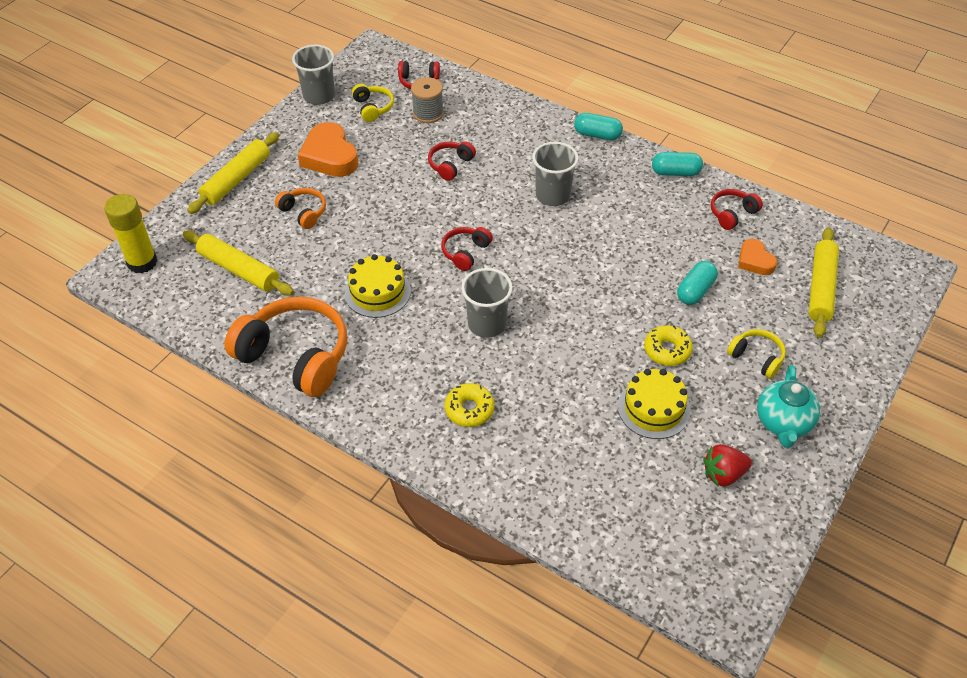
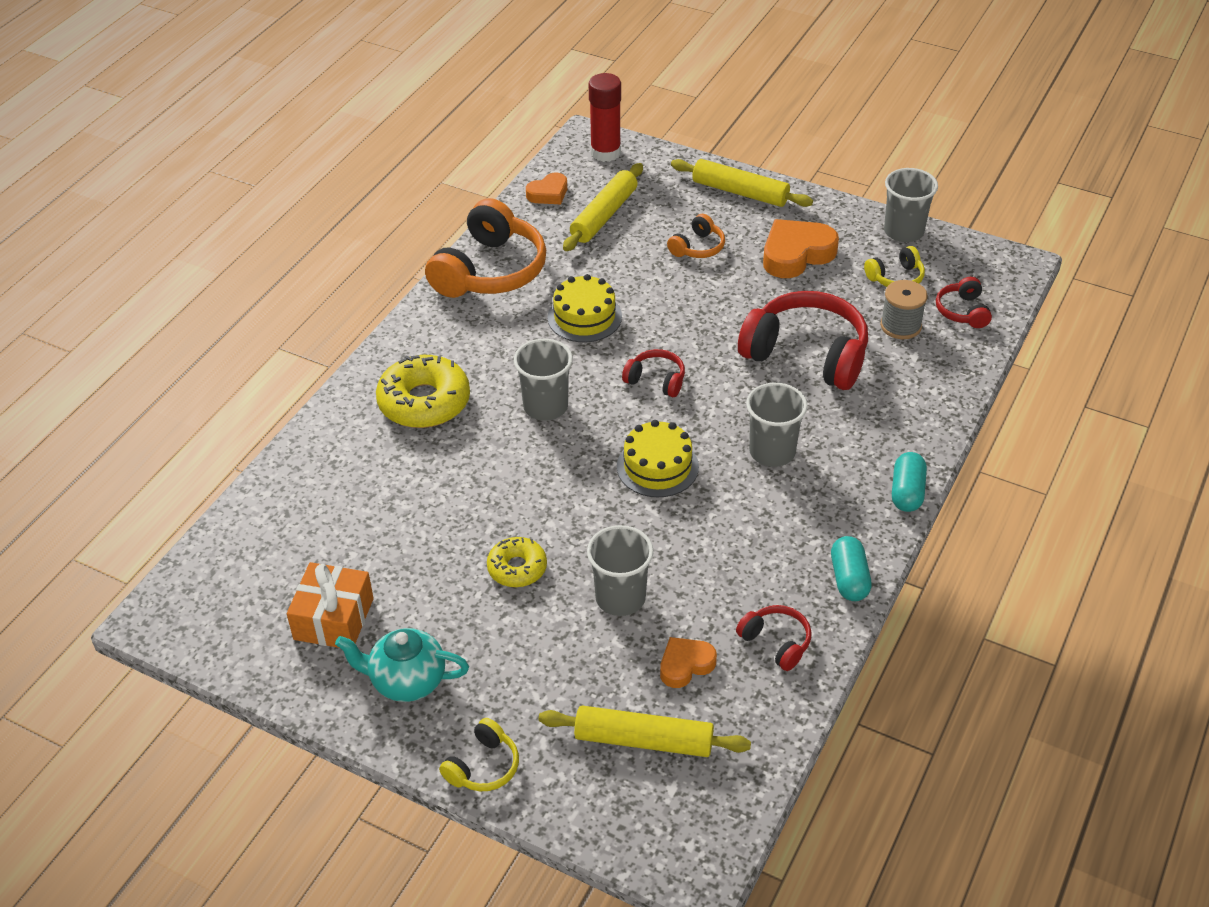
camera: 85 degrees right, 5 degrees down
(142, 262) = (605, 152): yellow glue stick -> red glue stick
(191, 307) = (548, 193): none -> orange heart
(450, 165) = (806, 354): red headphones -> red headphones, size x2.09
(469, 409) = (424, 402): yellow donut -> yellow donut, size x1.72
(654, 408) = (428, 556): yellow cake -> yellow cake (657, 466)
(695, 291) = (620, 598): turquoise capsule -> grey cup
(723, 474) = (334, 619): red strawberry -> orange gift
(757, 357) = (510, 659): yellow headphones -> yellow headphones (483, 766)

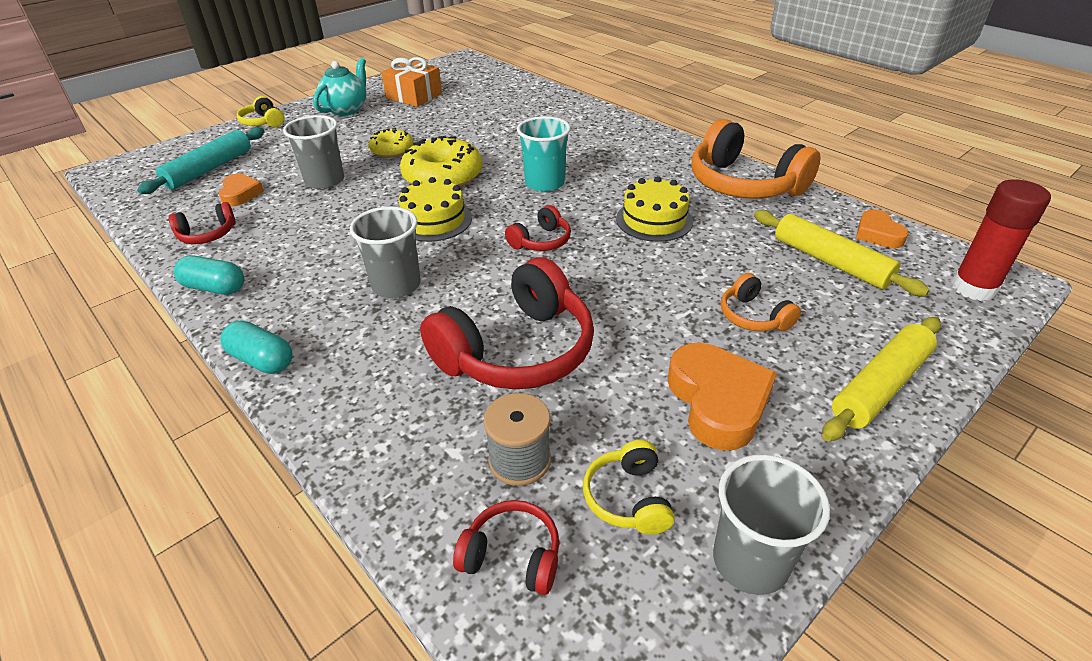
camera: 110 degrees right, 5 degrees down
(424, 402) = (583, 139): yellow donut -> yellow donut (443, 176)
(545, 406) = (544, 183): grey cup -> turquoise cup
(644, 740) = (209, 169): yellow rolling pin -> turquoise rolling pin

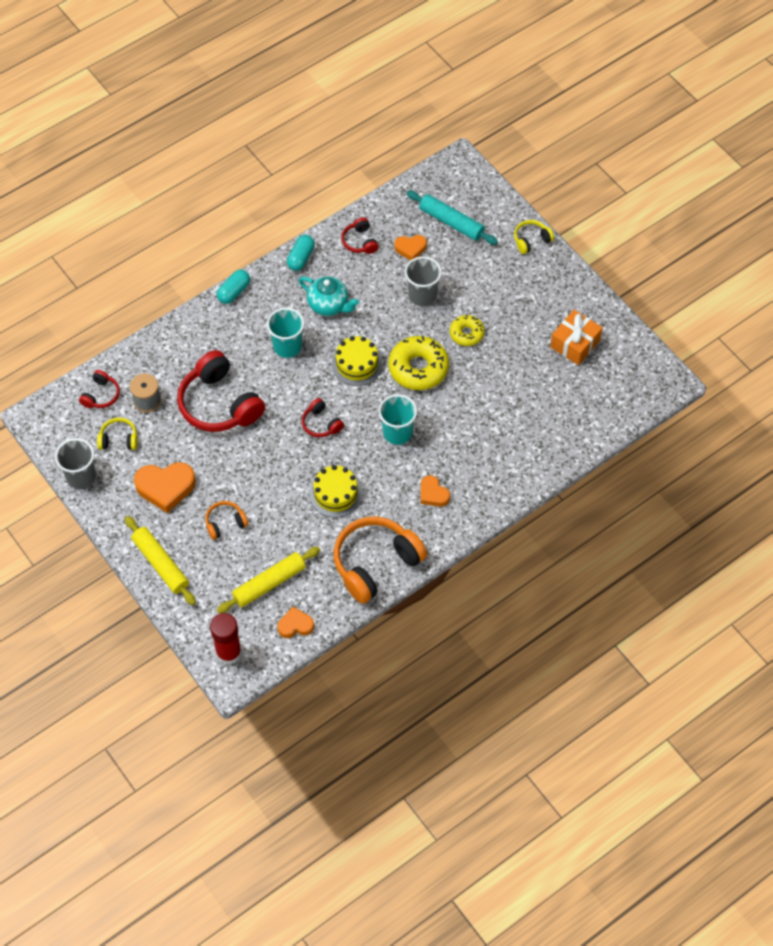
camera: 95 degrees right, 20 degrees up
(346, 109) = (550, 295): turquoise teapot -> turquoise teapot (329, 305)
(396, 285) = (287, 346): grey cup -> turquoise cup
(627, 156) = (433, 494): none -> orange heart

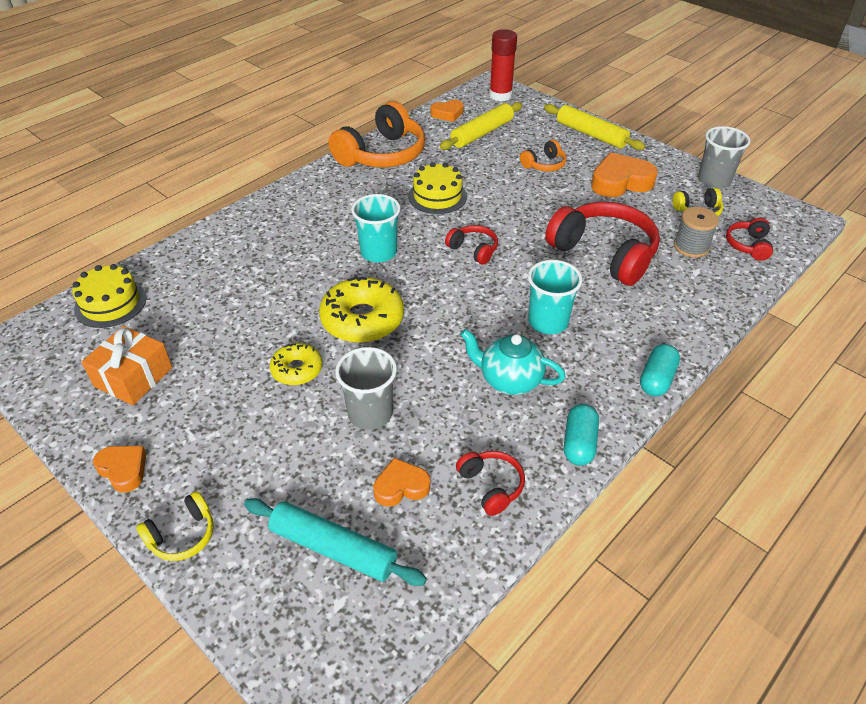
camera: 170 degrees right, 15 degrees down
(357, 364) = (447, 314): yellow cake -> yellow cake (110, 303)
(433, 494) = (329, 207): orange heart -> orange heart (123, 470)

